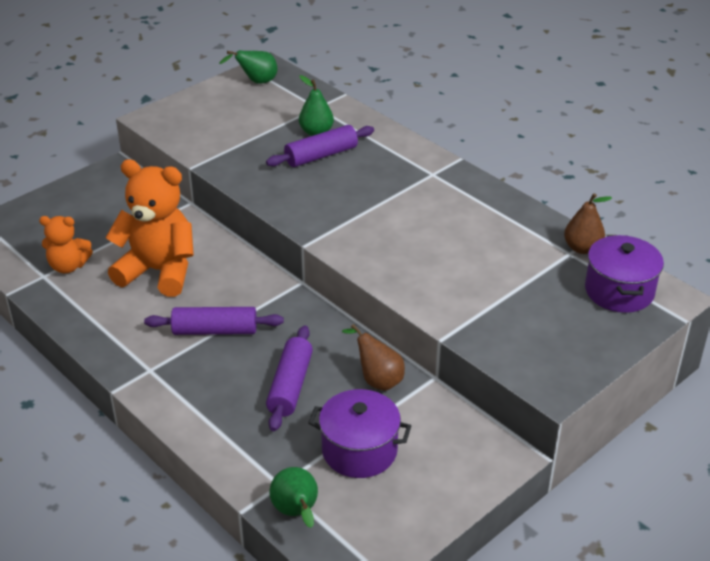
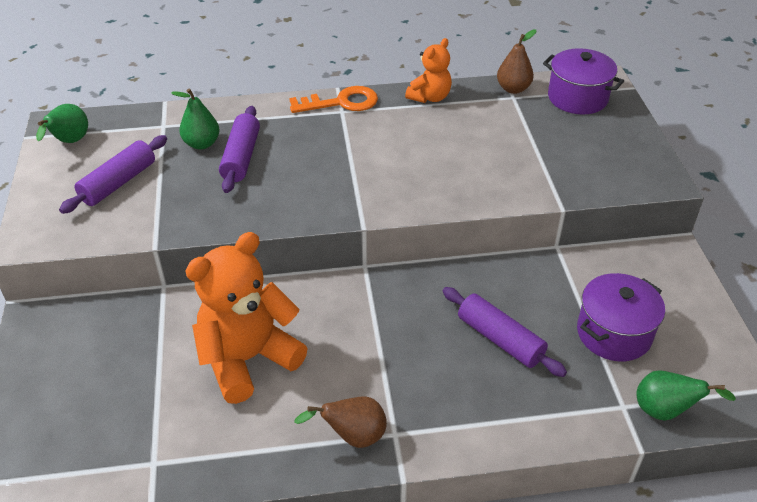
camera: 55 degrees left, 5 degrees up
(68, 266) = (160, 432): orange teddy bear -> orange teddy bear (430, 97)
(215, 330) = (379, 357): purple rolling pin -> purple rolling pin (118, 183)
(377, 380) = (535, 280): brown pear -> brown pear (353, 436)
(443, 169) = (341, 102): none -> orange key

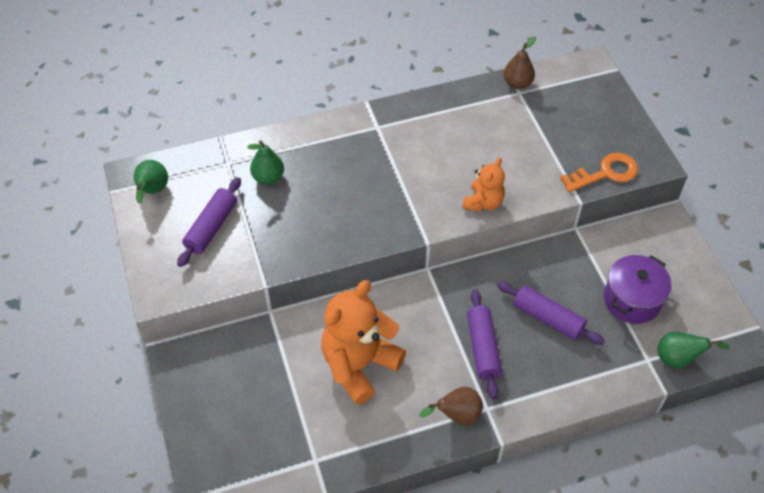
camera: 10 degrees left, 10 degrees up
(241, 157) = (306, 187): purple rolling pin -> purple rolling pin (483, 348)
(341, 102) = (375, 117): orange key -> orange key (605, 173)
(430, 97) = (449, 102): orange teddy bear -> orange teddy bear (483, 202)
(577, 98) = (573, 86): purple pot -> none

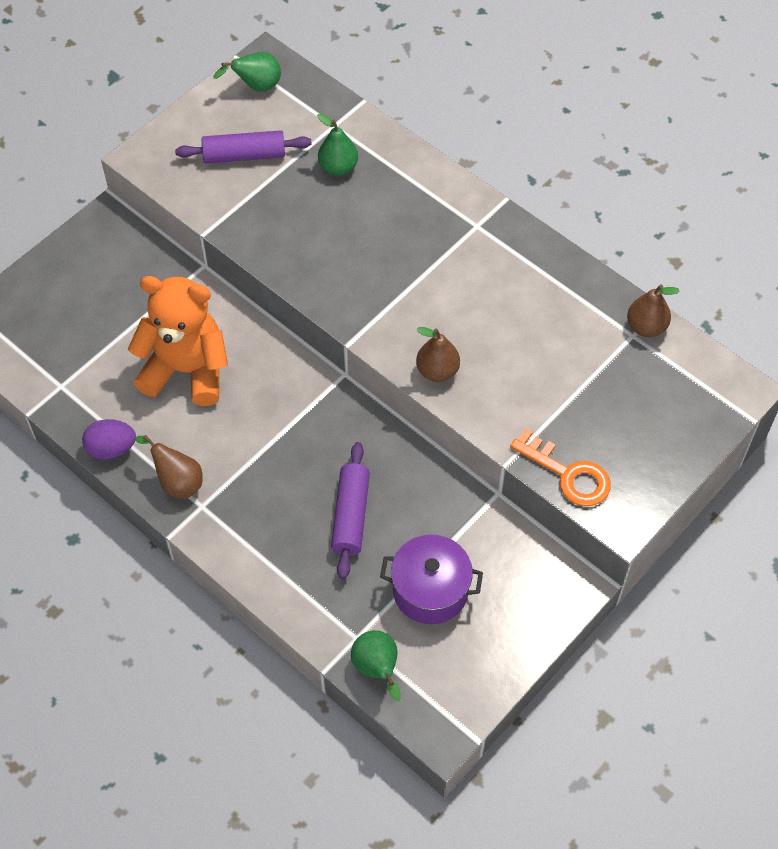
camera: 60 degrees right, 5 degrees up
(398, 449) = (111, 449): none -> purple egg
(483, 202) = (437, 371): orange teddy bear -> brown pear
(483, 348) = (273, 470): purple rolling pin -> none

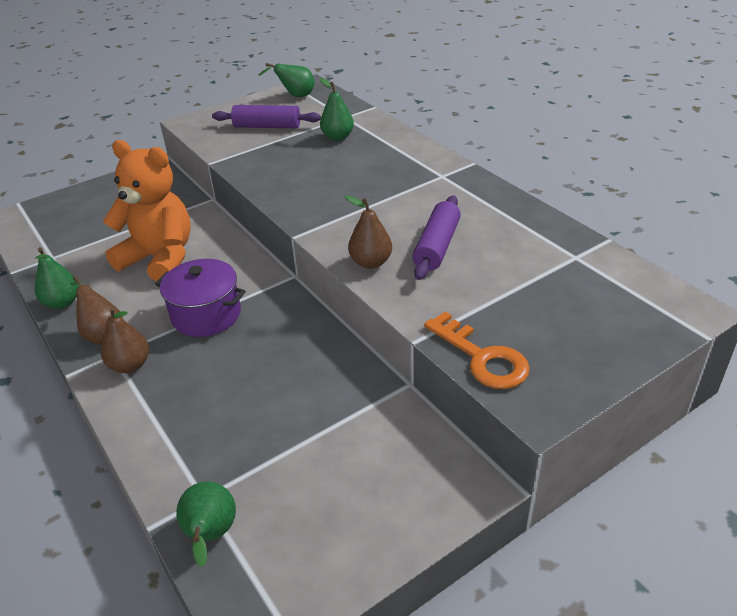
camera: 15 degrees right, 20 degrees down
(111, 449) = (62, 303): purple egg -> green pear
(351, 515) = (250, 382): purple rolling pin -> purple rolling pin (437, 246)
(430, 590) = (304, 463): purple pot -> purple pot (206, 315)
(646, 327) = (590, 252): brown pear -> brown pear (130, 365)

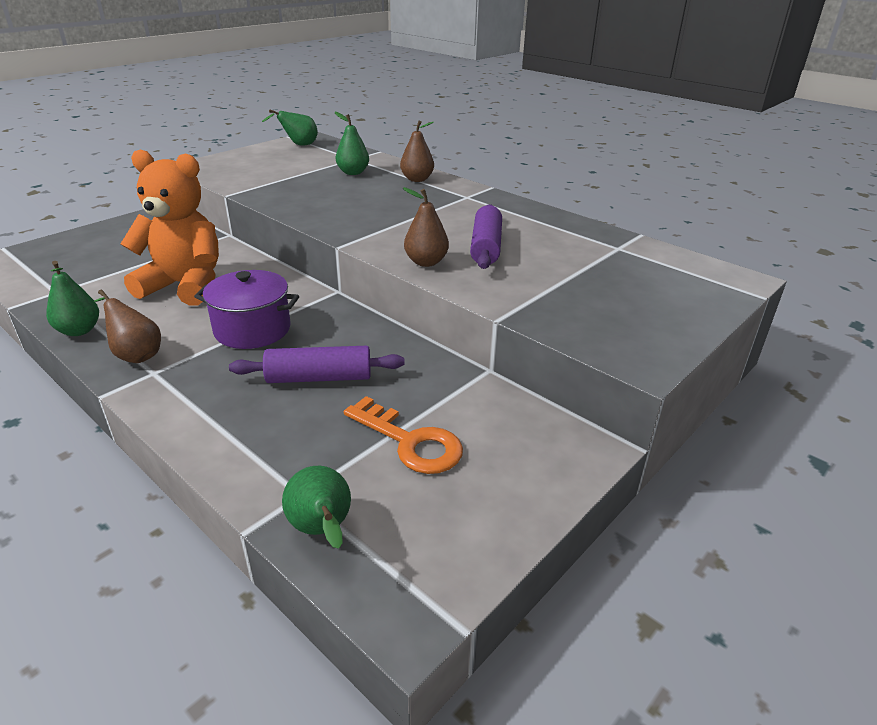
camera: 15 degrees left, 5 degrees down
(130, 365) = (177, 380): brown pear -> brown pear (417, 179)
(267, 126) = (278, 167): purple rolling pin -> purple rolling pin (319, 378)
(482, 357) = (570, 327): orange key -> orange key (410, 442)

